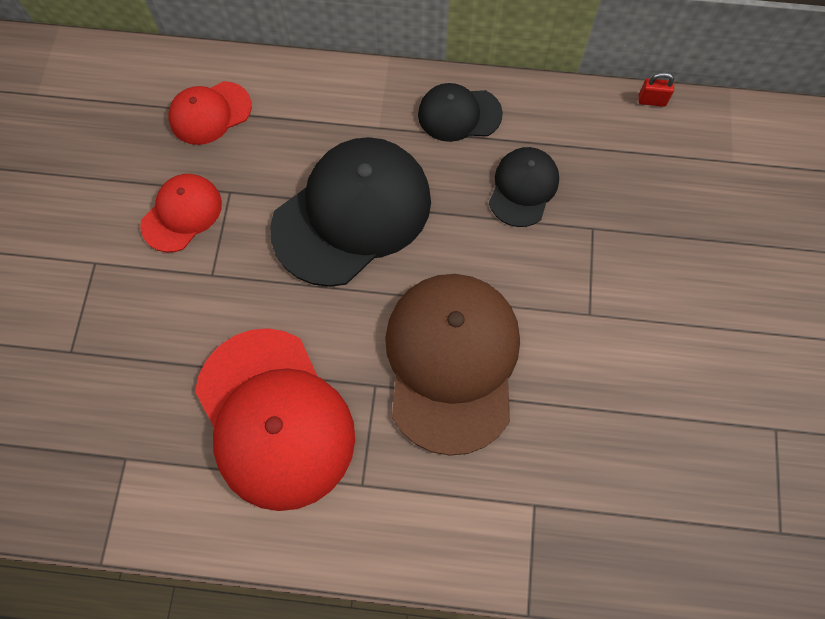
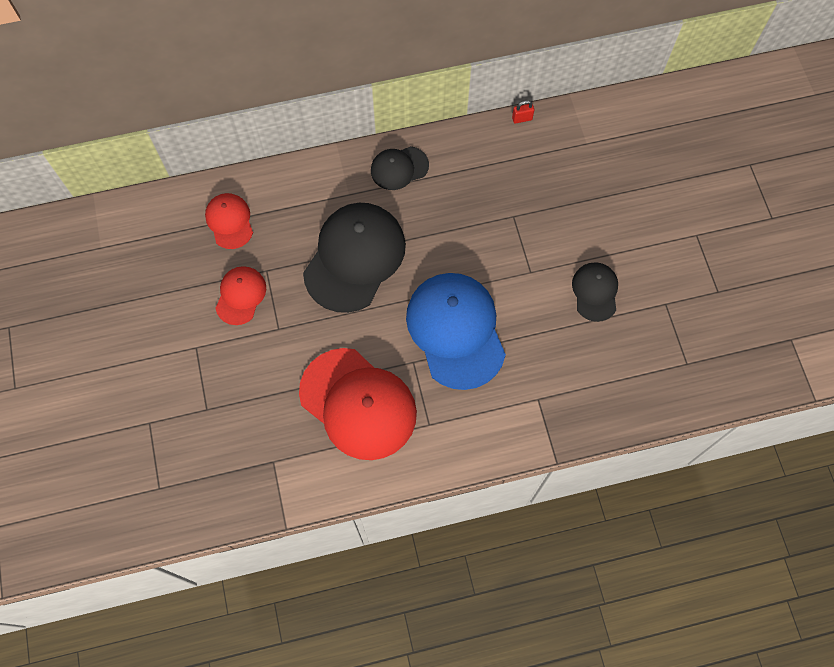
camera: 20 degrees left, 0 degrees up
(210, 113) = (229, 221): red cap -> red cap turned 120 degrees clockwise
(452, 361) = (455, 330): brown cap -> blue cap
(523, 188) = (459, 204): black cap -> black cap (595, 292)

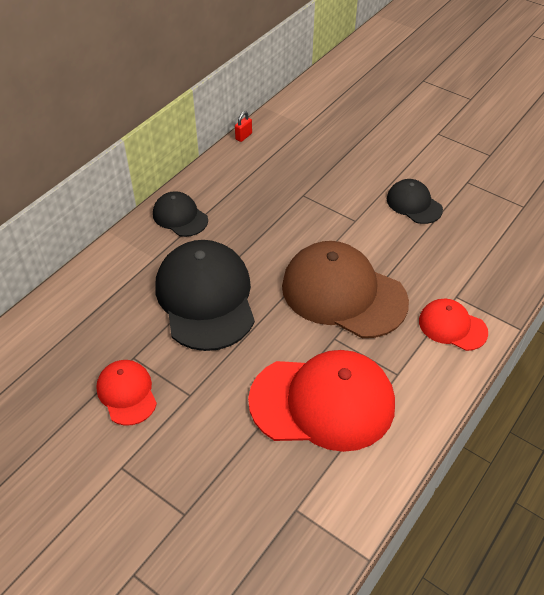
camera: 40 degrees left, 20 degrees down
(229, 221) = (60, 343): red cap -> red cap (452, 326)
(399, 168) = (180, 217): black cap -> black cap turned 105 degrees clockwise
(455, 330) = (343, 293): blue cap -> brown cap

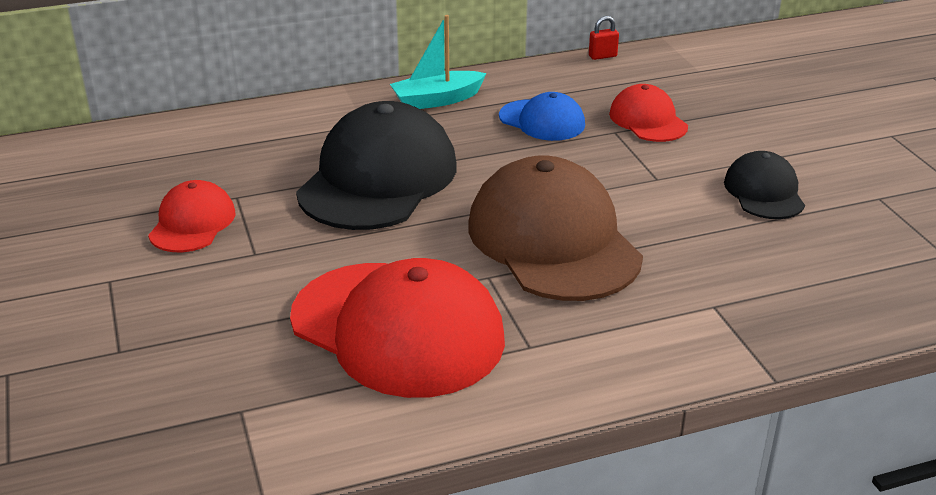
camera: 35 degrees right, 15 degrees down
(180, 217) = (437, 100): black cap -> turquoise boat
(256, 205) = (542, 121): none -> blue cap
(452, 326) = (669, 333): red cap -> red cap (648, 120)

